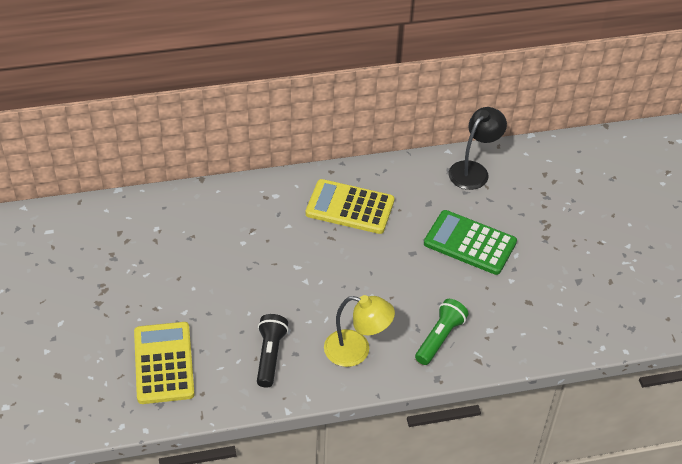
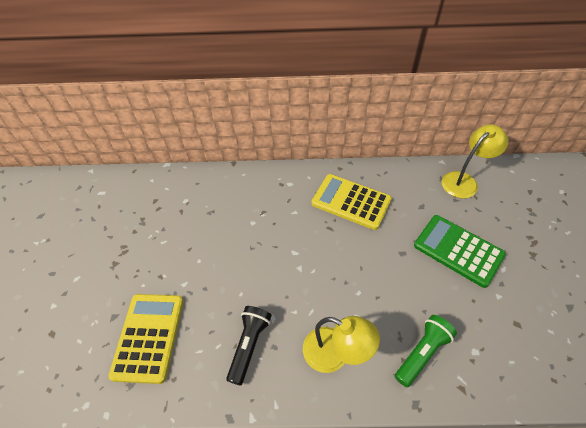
camera: 15 degrees right, 5 degrees up
(473, 170) = (464, 181): black lamp -> yellow lamp

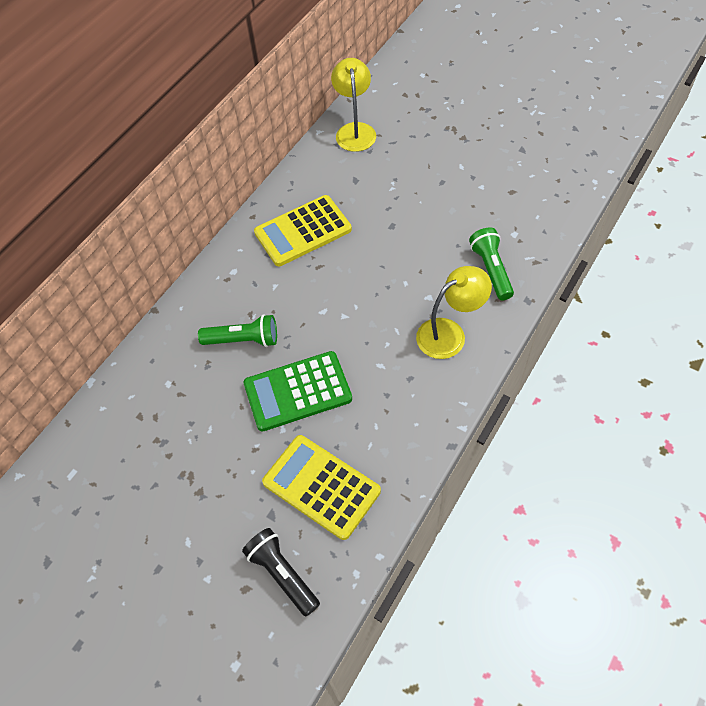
camera: 55 degrees left, 5 degrees up
(241, 220) = (243, 340): none -> green flashlight
(249, 345) = (394, 398): black flashlight -> black flashlight (282, 574)
(458, 250) = (421, 184): green calculator -> green calculator (298, 392)

